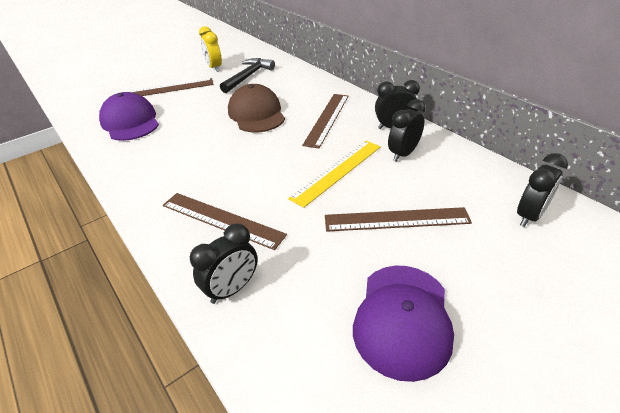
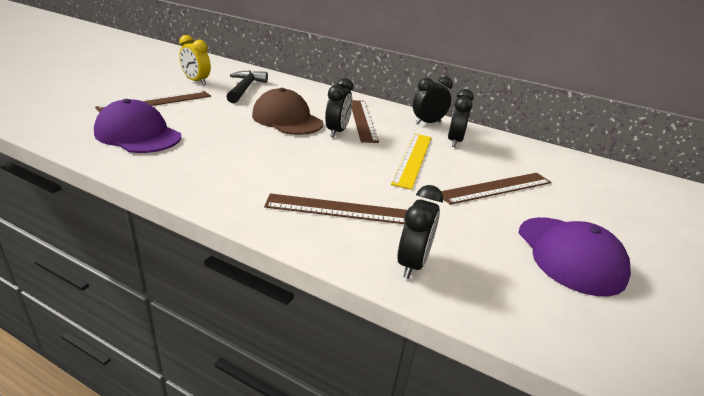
camera: 30 degrees left, 10 degrees down
(529, 216) = (582, 173): black clock -> black clock (337, 131)

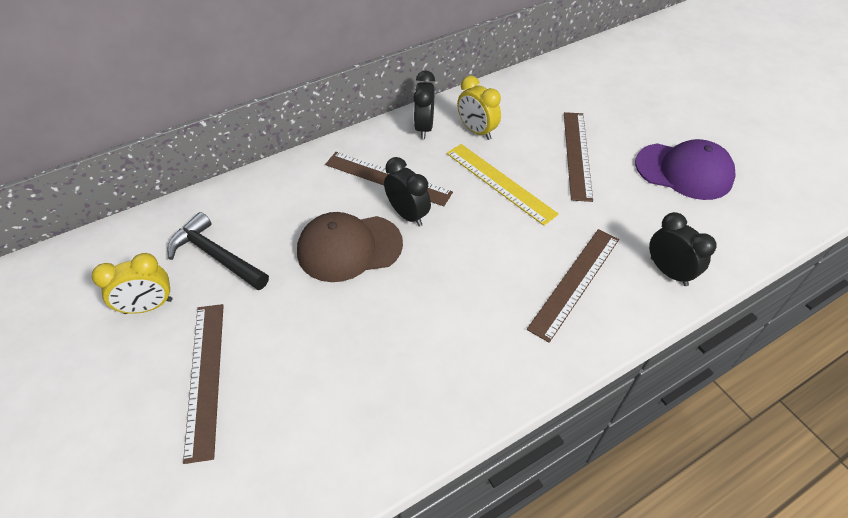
camera: 55 degrees left, 20 degrees up
(138, 135) = (316, 422): purple cap -> none
(454, 141) = (477, 131): black clock -> yellow clock

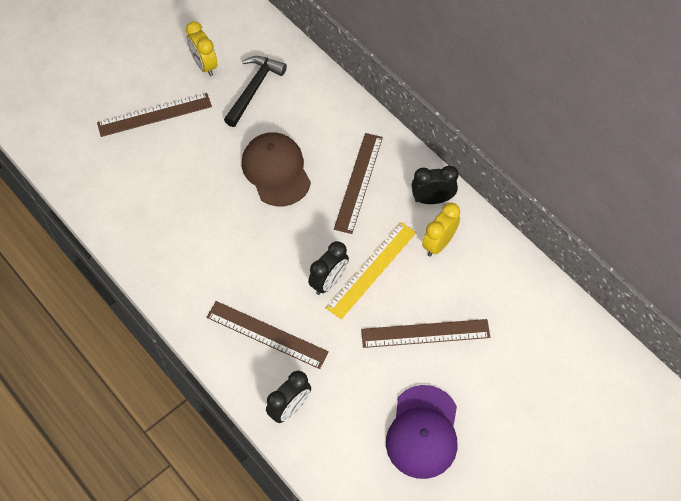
camera: 80 degrees right, 10 degrees up
(407, 215) = (318, 204): black clock -> black clock (329, 282)

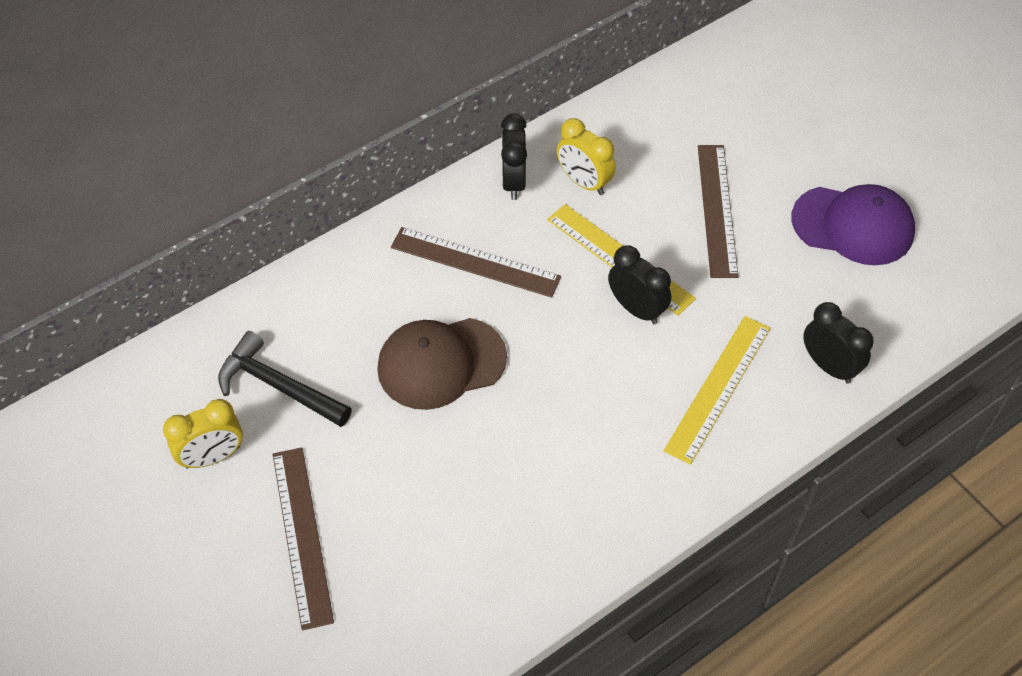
camera: 85 degrees left, 5 degrees down
(267, 334) = (718, 388): brown ruler -> yellow ruler

